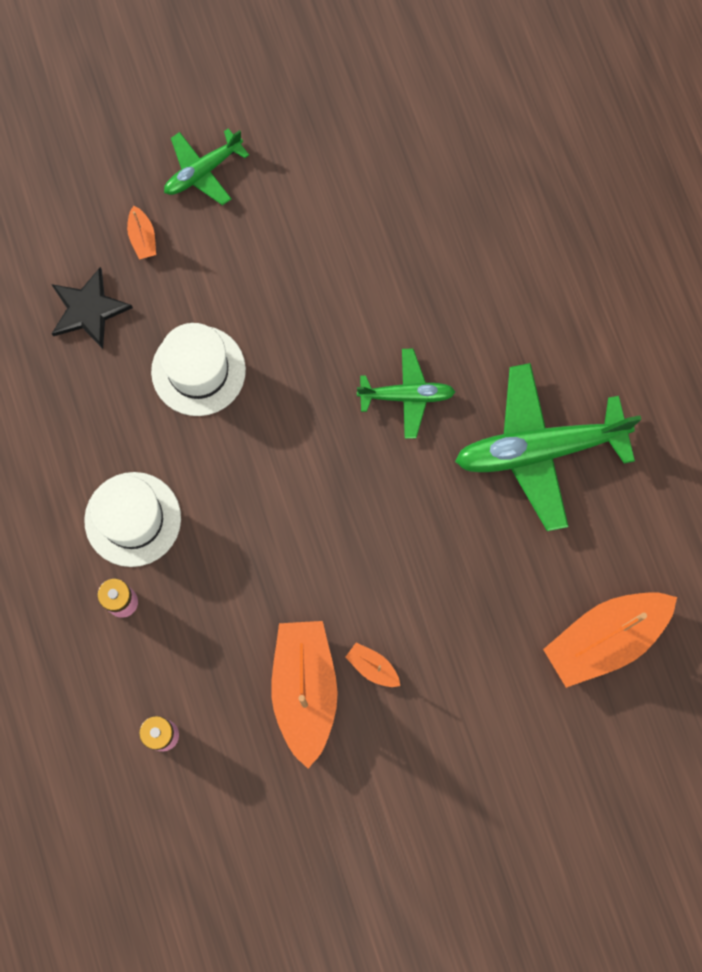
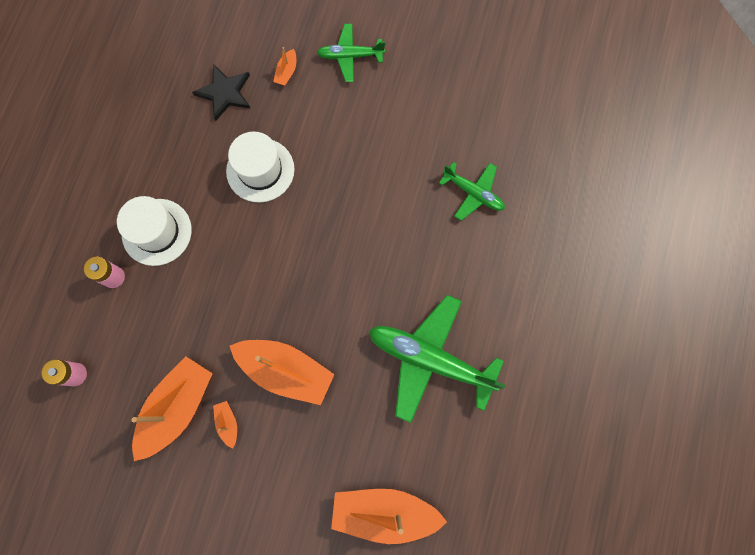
camera: 35 degrees right, 0 degrees up
(394, 569) = (286, 371): none -> orange boat
(407, 396) = (372, 269): green plane -> green plane (473, 193)

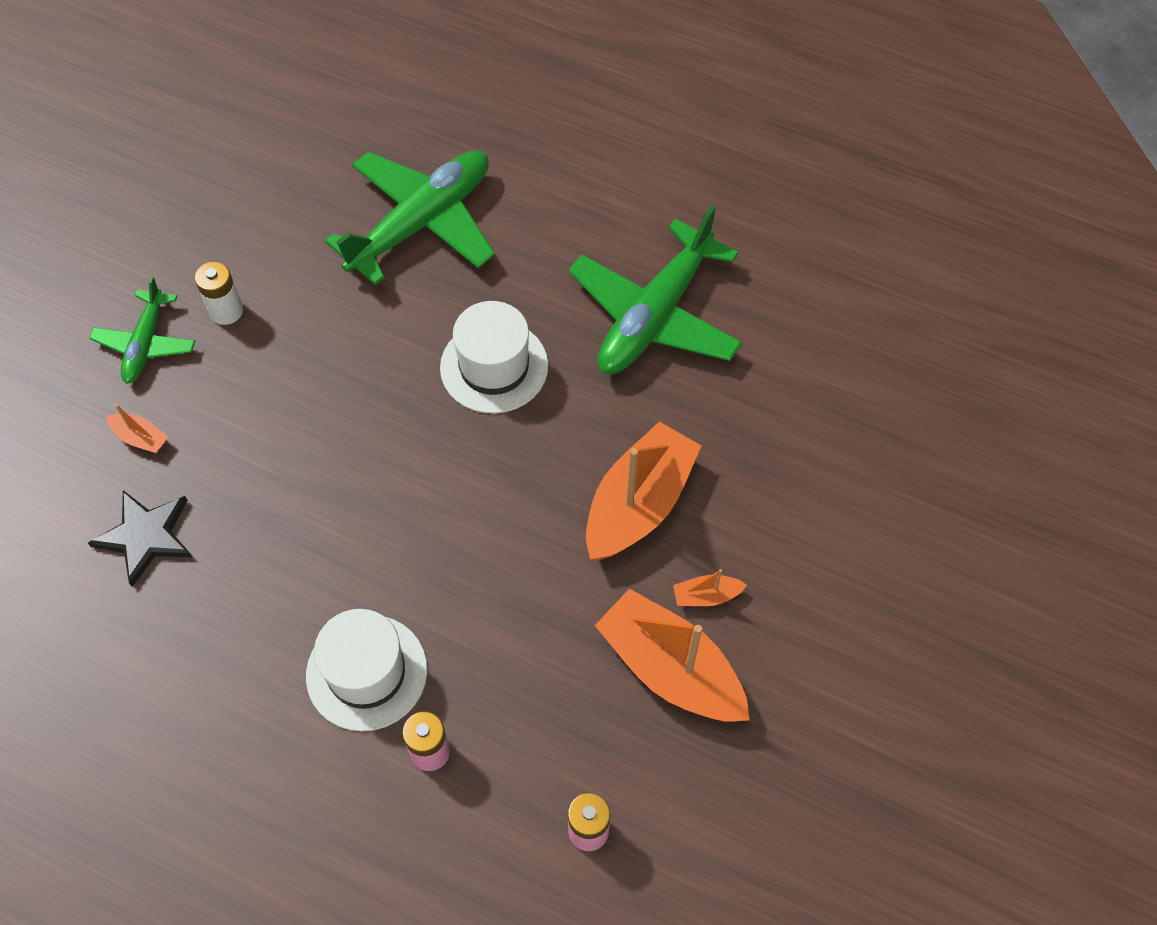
camera: 80 degrees left, 15 degrees down
(260, 170) = (302, 499): white hat -> white hat (494, 366)
(382, 94) = (226, 311): none -> white battery
(384, 512) = (859, 404): orange boat -> none
(473, 193) = (422, 222): green plane -> green plane, size x1.82

